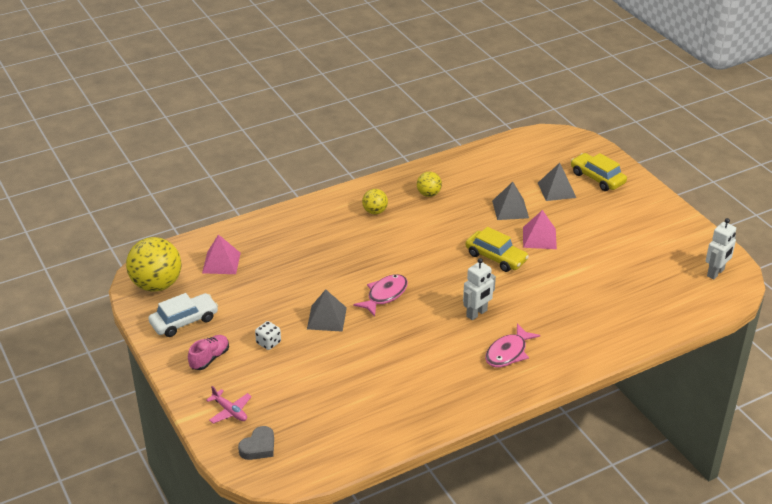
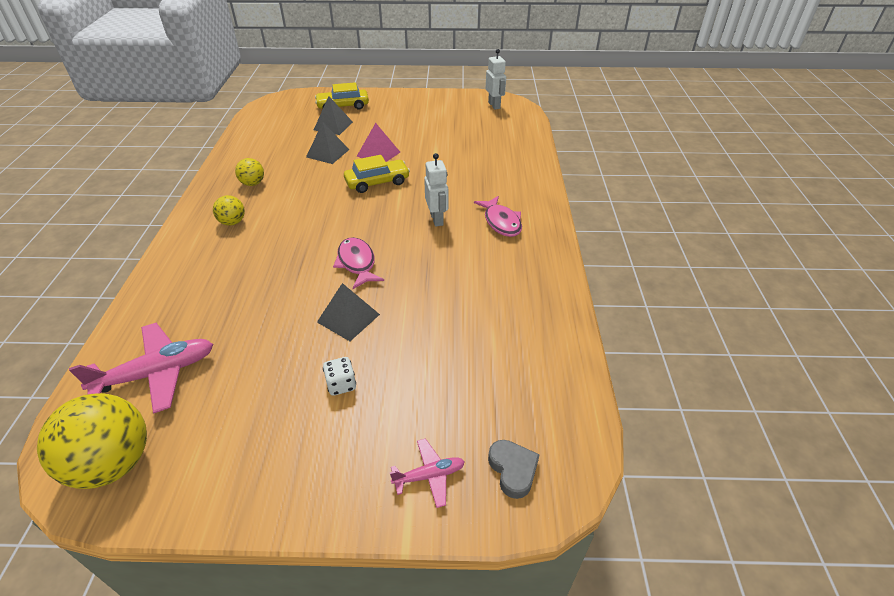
camera: 60 degrees left, 5 degrees up
(184, 321) = (218, 459): white car -> none
(209, 358) = (315, 459): pink shoe -> none
(221, 262) = (157, 373): pink pyramid -> pink plane

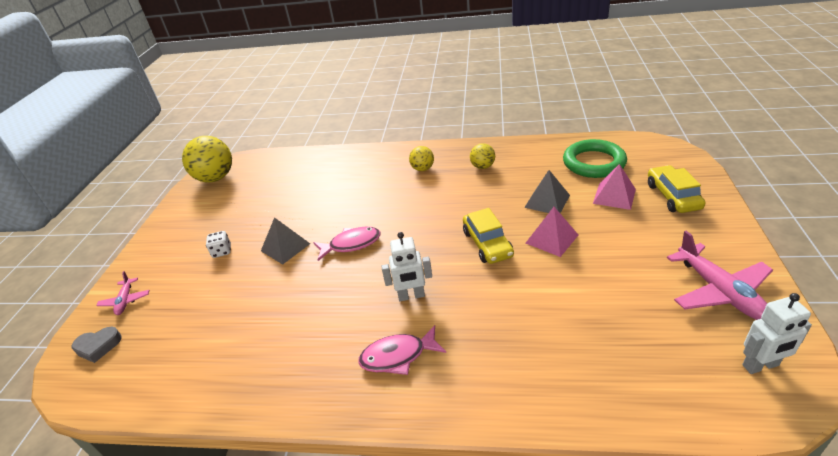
camera: 100 degrees right, 5 degrees down
(157, 373) = (271, 175): pink plane -> pink plane (719, 291)
(281, 129) = (594, 163): none -> green ring
(333, 126) = (614, 196): grey pyramid -> pink pyramid

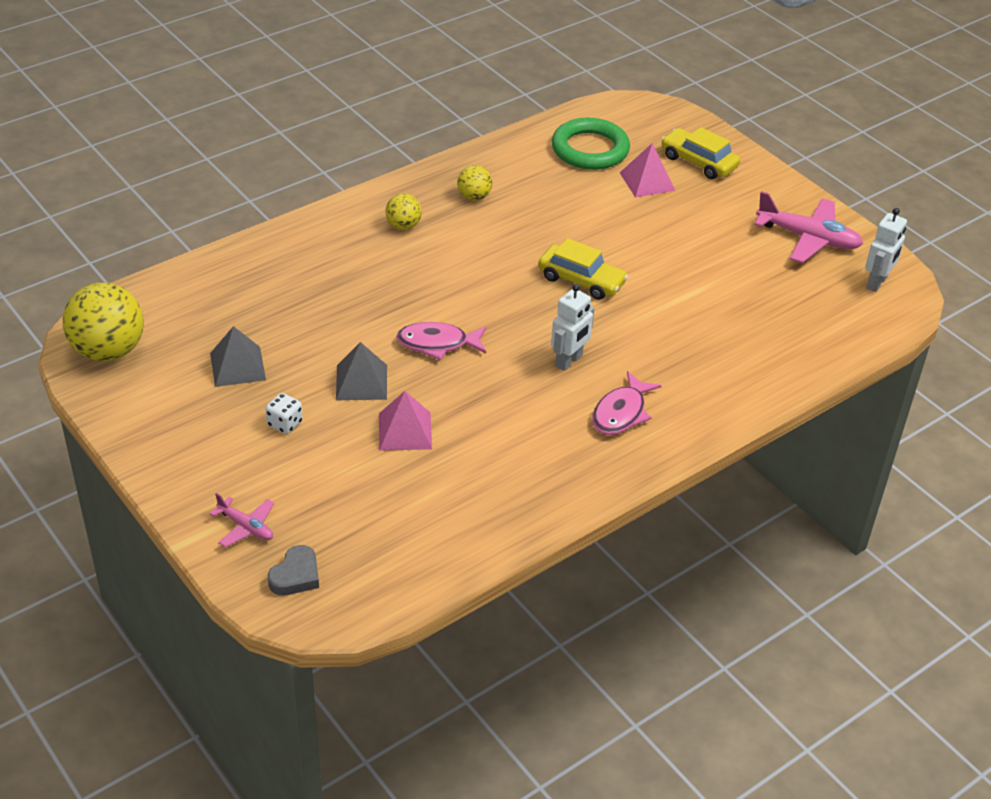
camera: 50 degrees left, 5 degrees up
(351, 244) = (437, 344): pink fish -> pink fish turned 120 degrees counterclockwise
(547, 201) = (589, 211): grey pyramid -> grey pyramid (237, 366)
(552, 239) = (635, 249): pink pyramid -> pink pyramid (405, 431)

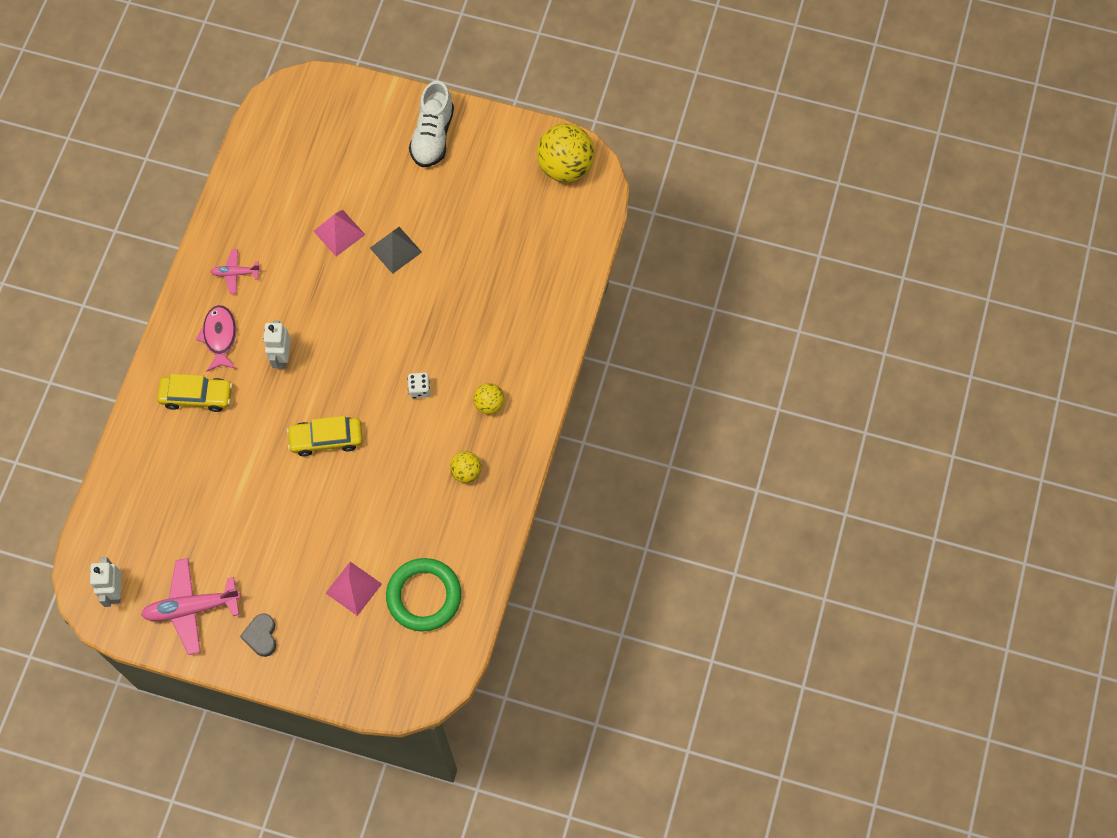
camera: 145 degrees right, 25 degrees up
(204, 460) = (433, 136): none -> white shoe
(237, 366) = (479, 209): grey pyramid -> none
(246, 527) = (370, 113): pink plane -> pink plane (235, 273)
(285, 423) = (412, 189): white dice -> white dice (419, 389)
(296, 576) = (317, 104): grey heart -> grey heart (261, 636)
(437, 344) = (375, 312): pink fish -> none
(698, 162) = (329, 645): yellow car -> yellow car (197, 396)

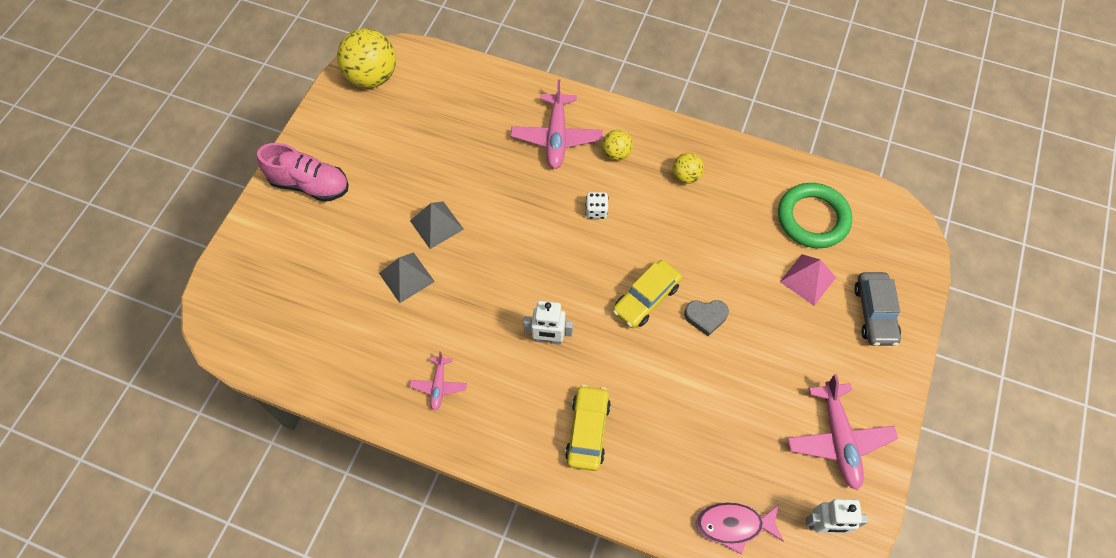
camera: 85 degrees left, 5 degrees down
(220, 337) = (516, 404): pink fish -> pink fish (734, 525)
(261, 636) = (864, 368): grey heart -> grey heart (706, 317)
(319, 650) = (874, 313): none -> grey car
(326, 439) = (646, 298): yellow car -> yellow car turned 45 degrees clockwise
(339, 233) = (406, 277): pink pyramid -> grey pyramid
(433, 136) = (310, 184): white shoe -> pink shoe
(505, 346) = (557, 137): none -> pink plane

